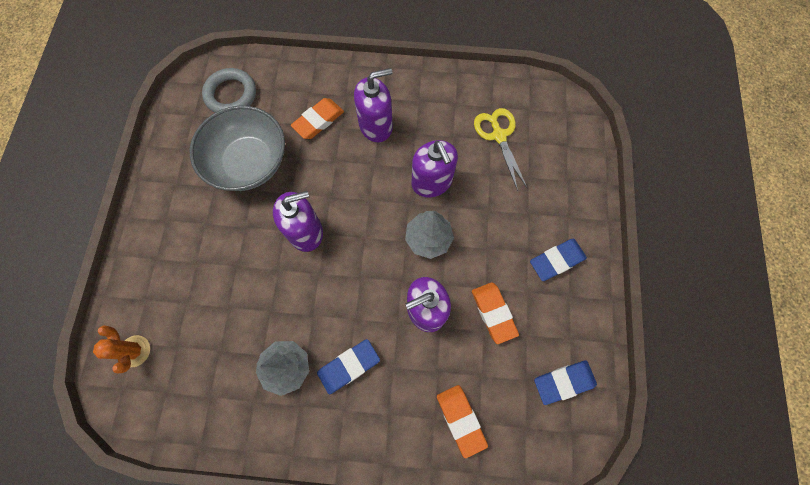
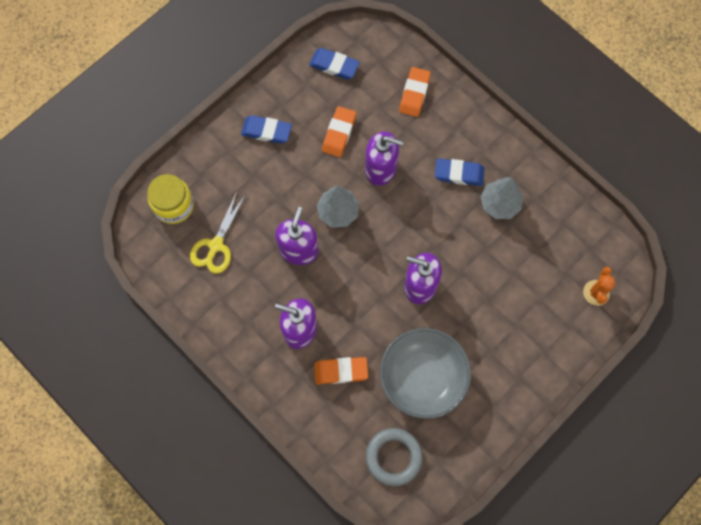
camera: 140 degrees left, 0 degrees up
(562, 139) = (174, 205): none -> yellow jar

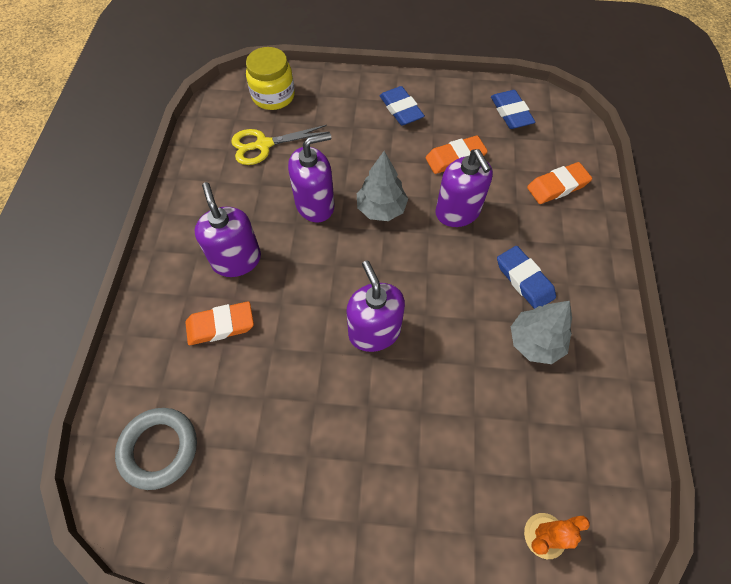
camera: 50 degrees right, 10 degrees down
(341, 371) = (220, 325): orange eraser -> orange eraser turned 60 degrees counterclockwise
(422, 378) = (274, 410): grey bowl -> none

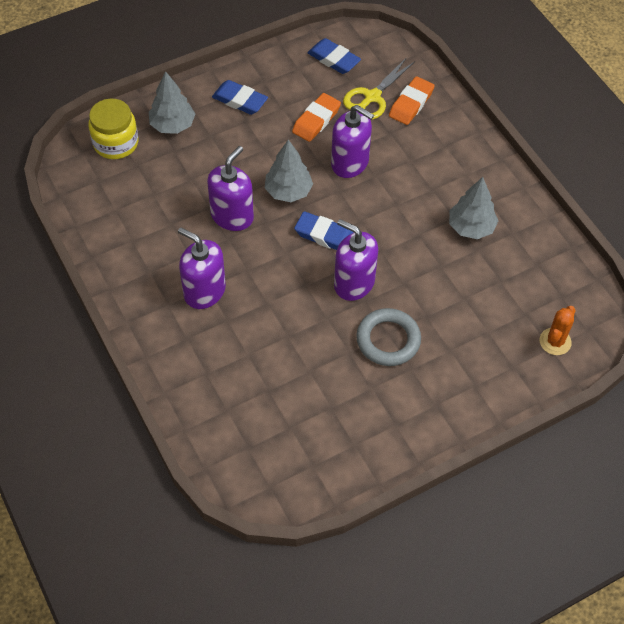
camera: 35 degrees left, 5 degrees down
(159, 448) = (262, 446): grey ring -> grey ring (388, 340)
(220, 325) = (234, 344): orange eraser -> none
(263, 145) = (145, 190): yellow scissors -> yellow scissors (372, 97)
(329, 103) = (172, 125): none -> grey tree
(524, 280) = (434, 188): blue eraser -> blue eraser (325, 235)

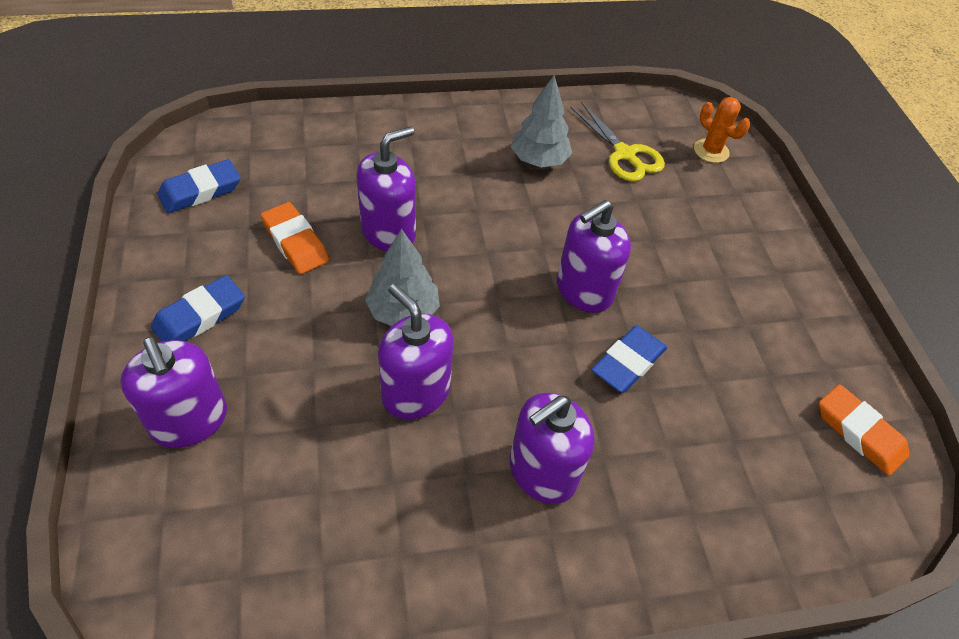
camera: 75 degrees left, 5 degrees down
(116, 143) = (173, 523): yellow jar -> none
(172, 125) = (189, 421): grey tree -> purple soap dispenser
(325, 235) = (496, 295): blue eraser -> blue eraser (628, 362)
(372, 97) = (292, 176): yellow scissors -> yellow scissors (624, 154)
(388, 340) = (679, 285): grey ring -> none
(411, 104) = (327, 146): orange eraser -> orange eraser (859, 432)

